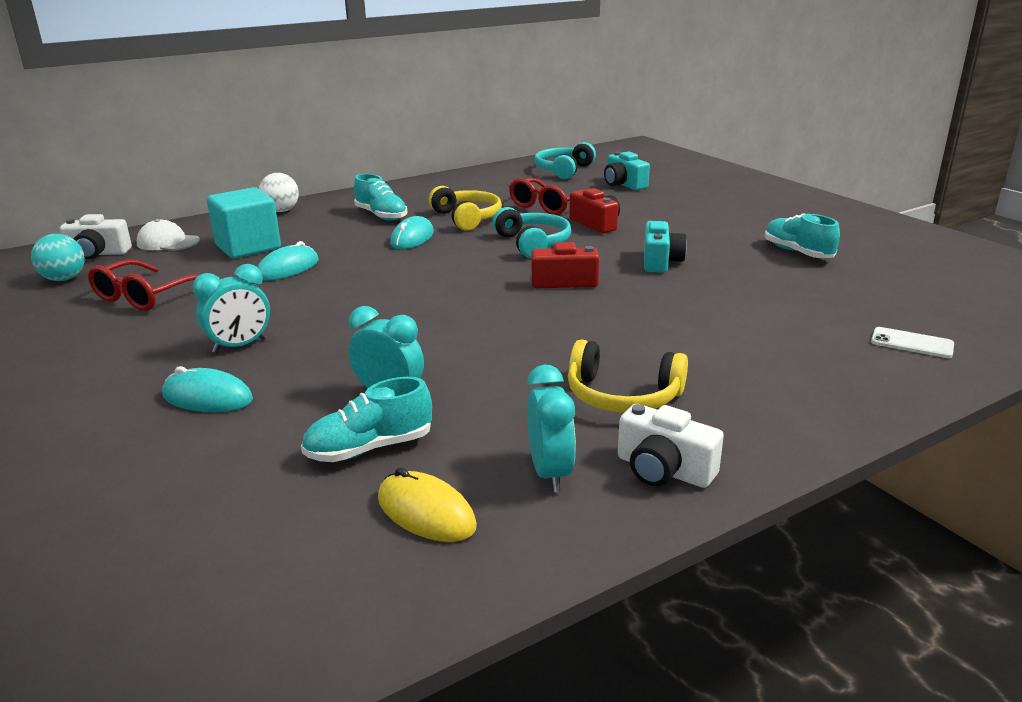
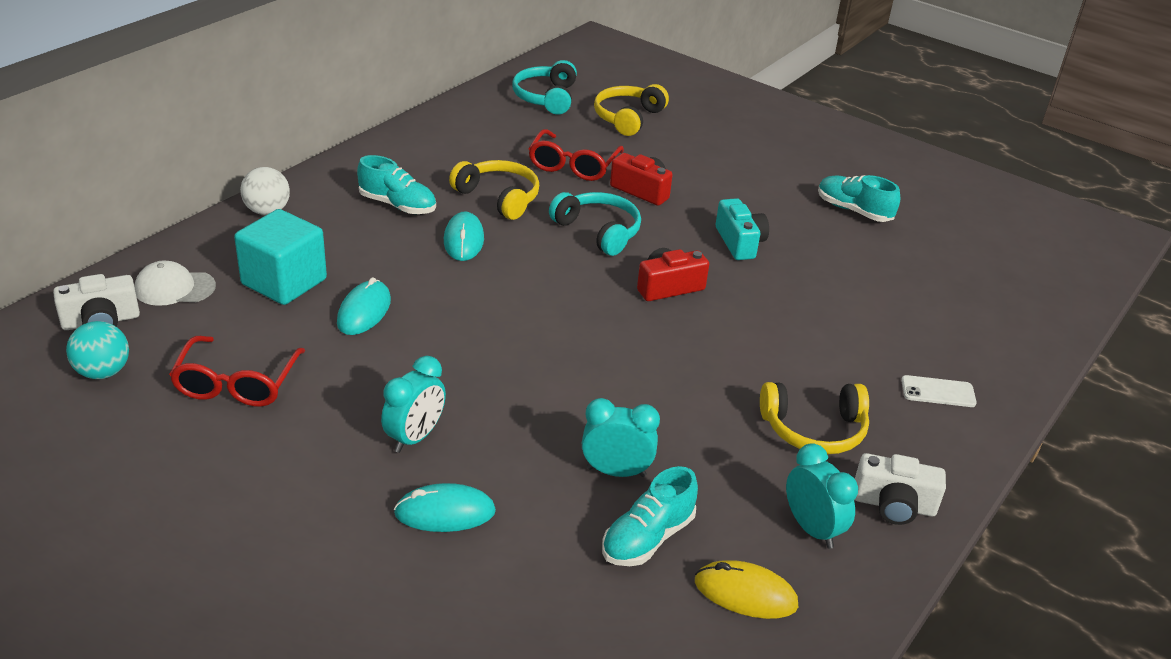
camera: 25 degrees left, 10 degrees up
(624, 184) = (628, 118): turquoise camera -> yellow headphones
(912, 343) = (1000, 320): white phone -> white phone (938, 392)

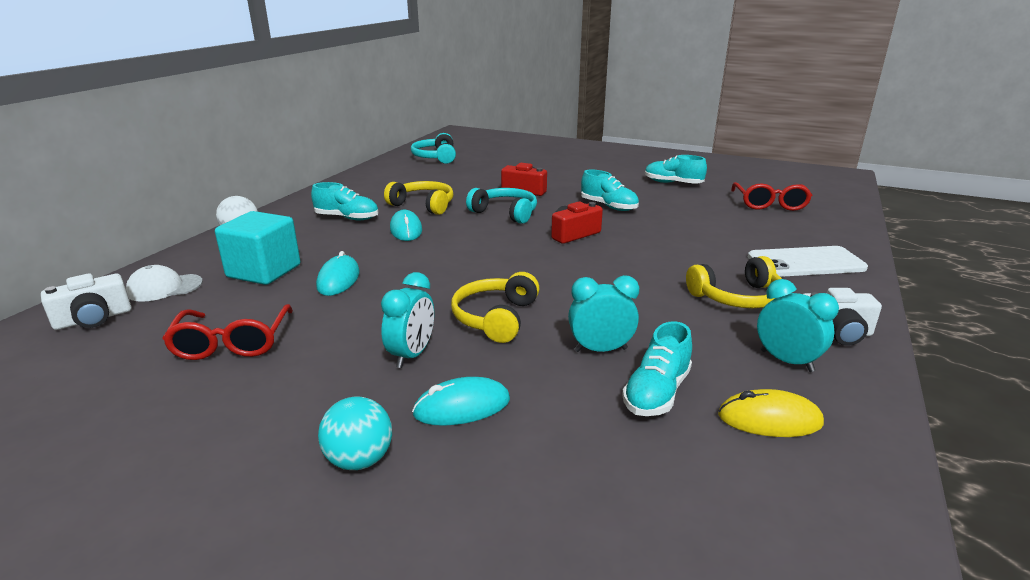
camera: 10 degrees left, 10 degrees down
(103, 372) = (95, 355): turquoise ball -> turquoise ball (359, 460)
(573, 165) = (470, 184): red glasses -> red glasses (769, 203)
(628, 118) = (496, 160): yellow headphones -> yellow headphones (495, 318)
(739, 242) = (608, 206): turquoise camera -> turquoise shoe
(938, 392) = (806, 263): white phone -> white phone, size x1.88

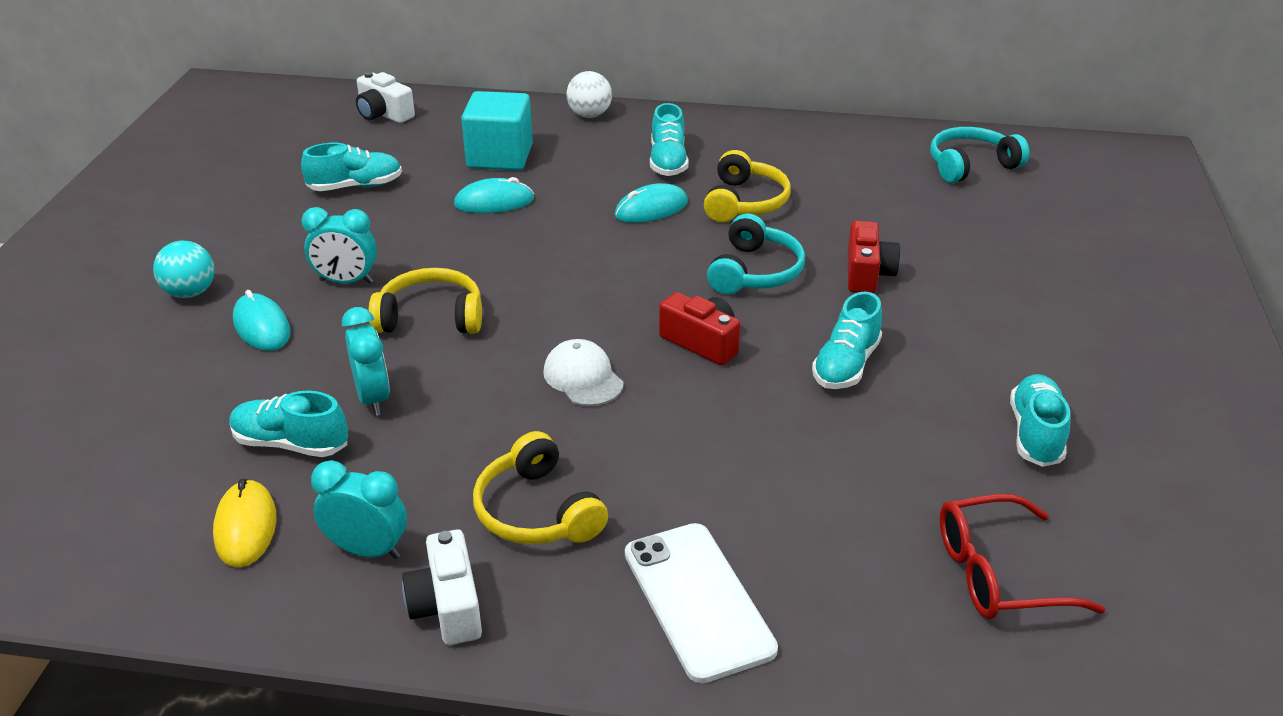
camera: 75 degrees right, 10 degrees up
(164, 288) = (448, 122): white cap -> white cap (583, 377)
(232, 342) = (355, 186): red glasses -> turquoise shoe
(786, 361) = (367, 550): turquoise clock -> turquoise clock turned 105 degrees counterclockwise

